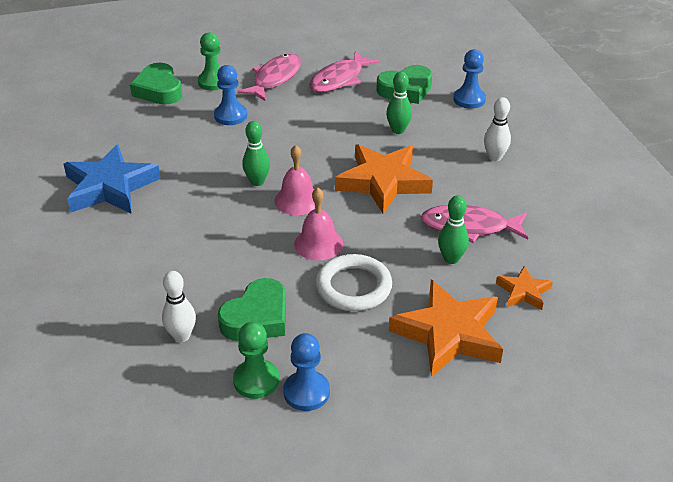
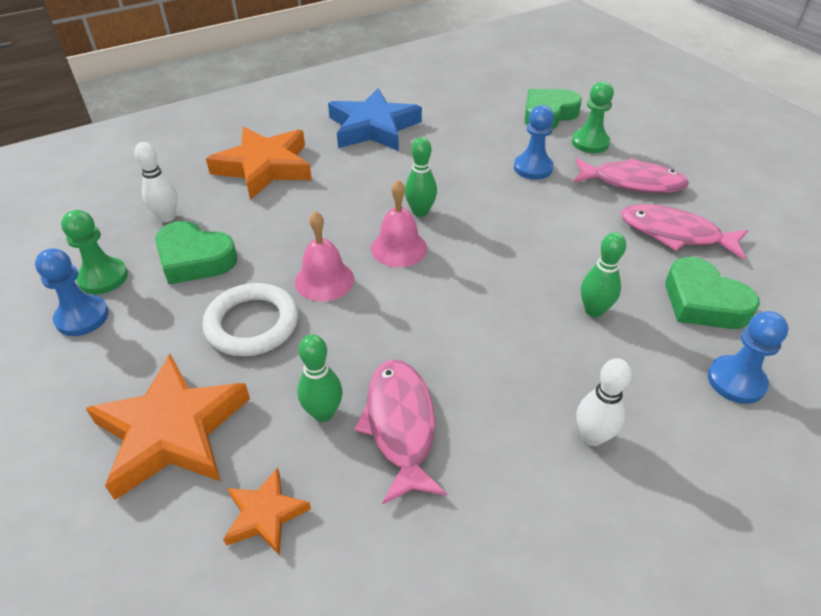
camera: 75 degrees right, 5 degrees up
(383, 182) = (466, 315): orange star -> orange star (264, 167)

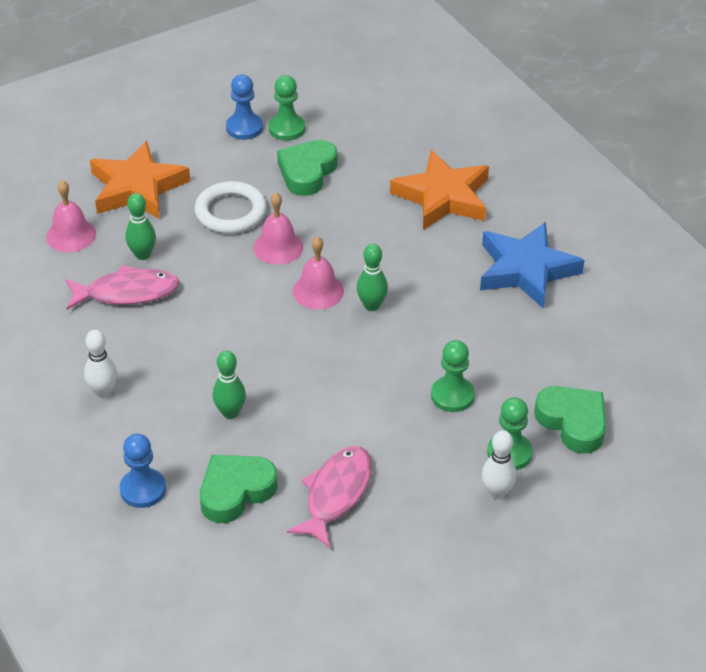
camera: 90 degrees right, 0 degrees up
(167, 217) = (363, 148): white bowling pin -> white bowling pin (497, 492)
(265, 514) = (71, 235): orange star -> pink bell
(533, 168) = (452, 395): blue pawn -> green pawn
(632, 182) = (428, 477): pink fish -> none

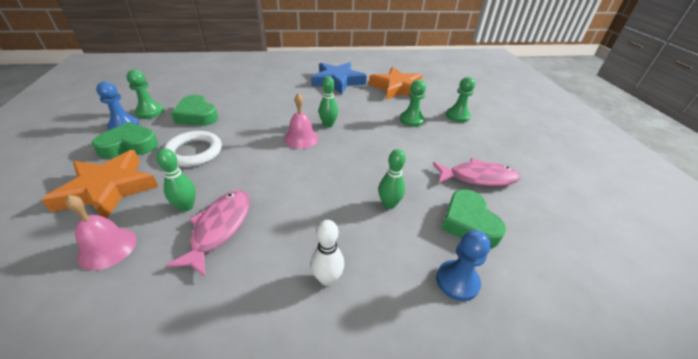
camera: 70 degrees left, 5 degrees down
(278, 247) = (248, 142): pink bell -> none
(336, 494) = (478, 177): pink fish -> pink fish turned 135 degrees clockwise
(443, 197) = (267, 85): orange star -> orange star (397, 88)
(497, 492) = (484, 126): white bowling pin -> none
(573, 422) = (442, 97): green heart -> green heart (129, 146)

